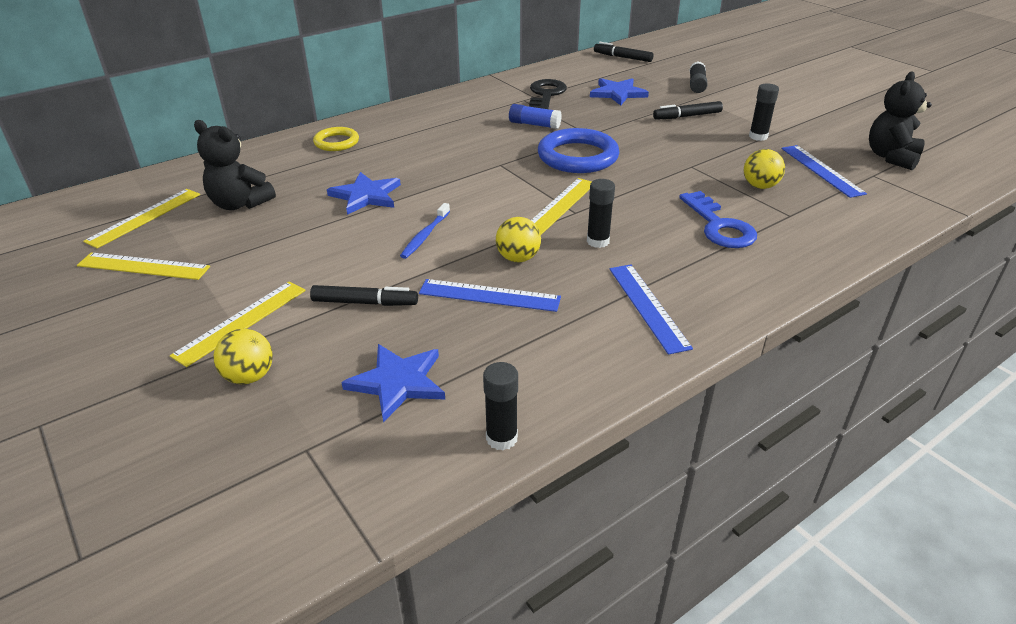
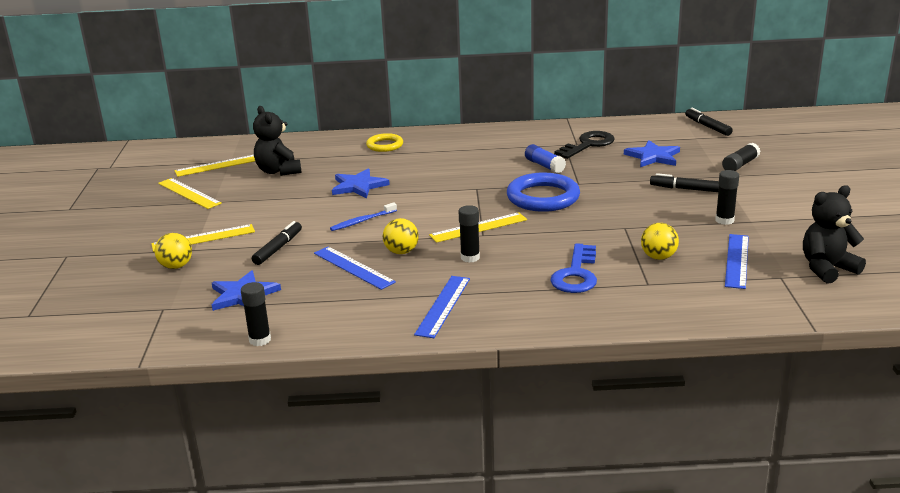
camera: 35 degrees right, 10 degrees down
(364, 302) = (278, 248): black marker -> black marker turned 105 degrees counterclockwise

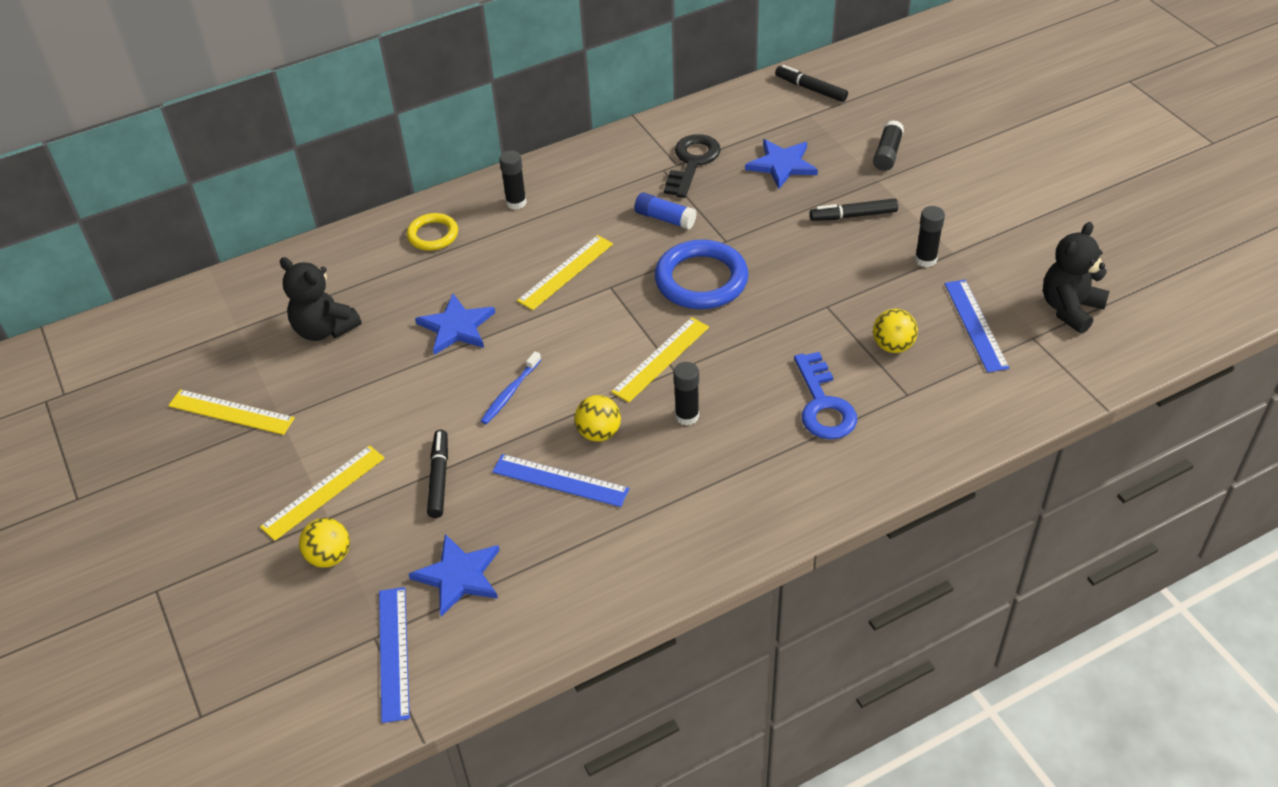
camera: 25 degrees left, 20 degrees up
(219, 165) = (228, 342): yellow ruler -> yellow ruler (565, 272)
(260, 340) = (539, 643): black glue stick -> black glue stick (516, 202)
(443, 306) = (711, 509): blue ruler -> blue ruler (394, 653)

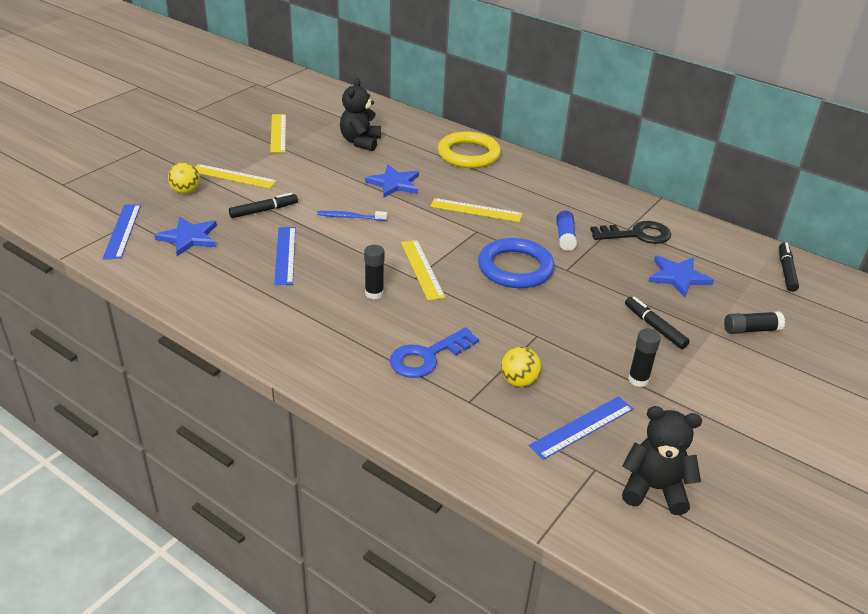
camera: 60 degrees right, 10 degrees down
(394, 653) = (122, 231): blue ruler -> blue ruler turned 60 degrees counterclockwise
(433, 235) = (468, 154): yellow ring -> yellow ring, size x1.73
(516, 202) = (525, 175): black glue stick -> none
(599, 433) = (335, 260): yellow ball -> none
(661, 359) = (422, 269): yellow ruler -> yellow ruler turned 60 degrees clockwise

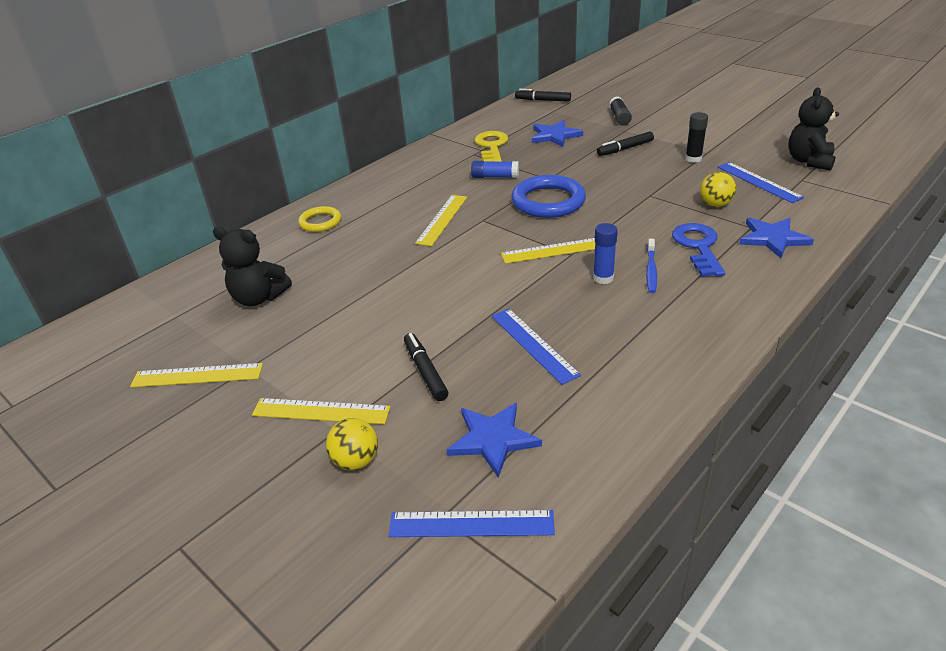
camera: 80 degrees left, 0 degrees up
(233, 176) = (321, 411): yellow ruler -> yellow ruler turned 75 degrees clockwise
(285, 255) = (533, 344): blue ruler -> blue ruler turned 60 degrees clockwise
(350, 217) = (449, 299): blue toothbrush -> blue toothbrush (651, 270)
(374, 293) = (603, 278): black glue stick -> blue glue stick
(394, 183) = (375, 270): blue star -> blue star (773, 238)
(427, 357) = (698, 247): blue key -> blue key turned 150 degrees counterclockwise
(468, 154) = (320, 222): yellow ring -> yellow ring, size x0.58
(637, 235) = (492, 146): black key -> yellow key

